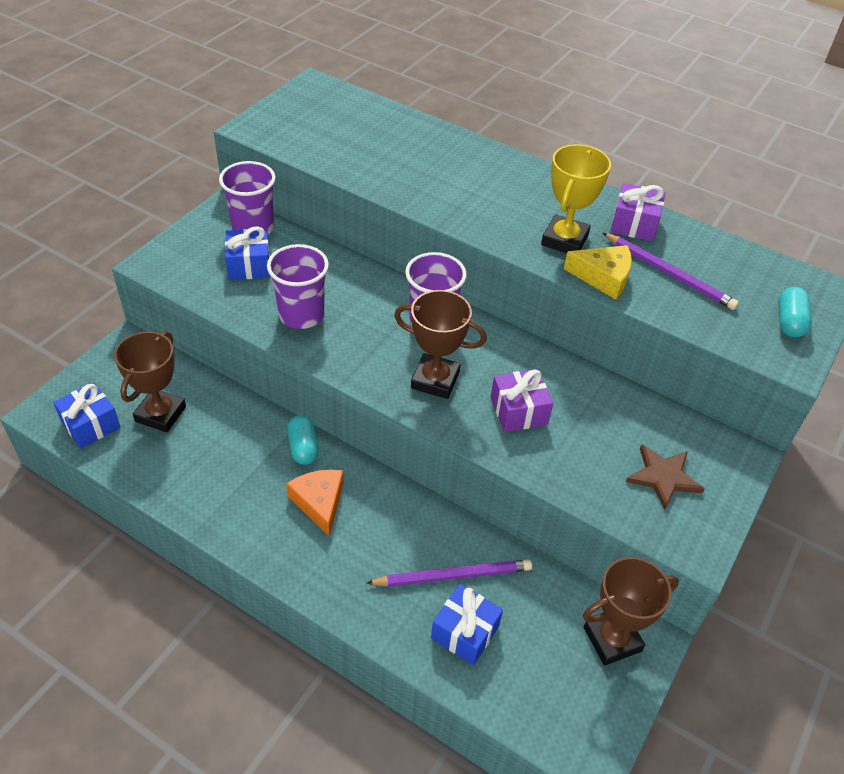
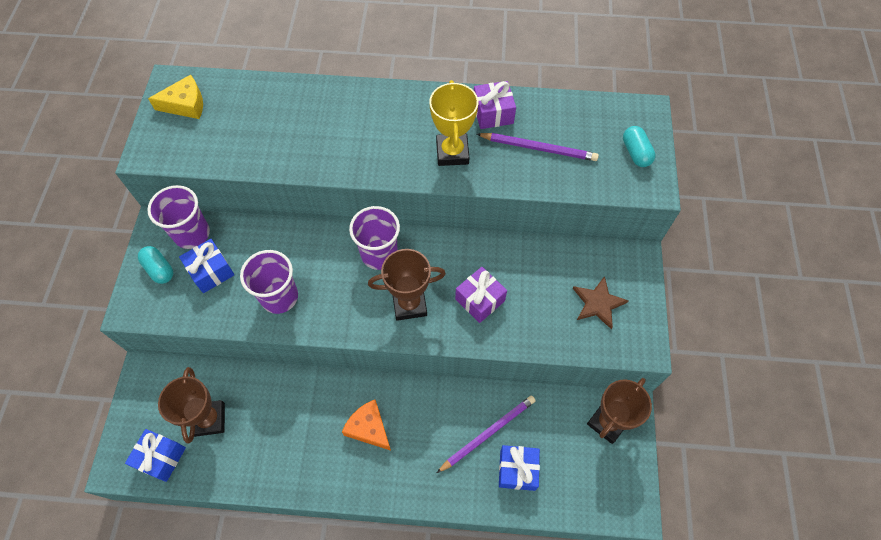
camera: 25 degrees left, 15 degrees up
(303, 447) = (331, 390): turquoise capsule -> turquoise capsule (159, 269)
(603, 277) = (496, 174): yellow cheese -> yellow cheese (185, 104)

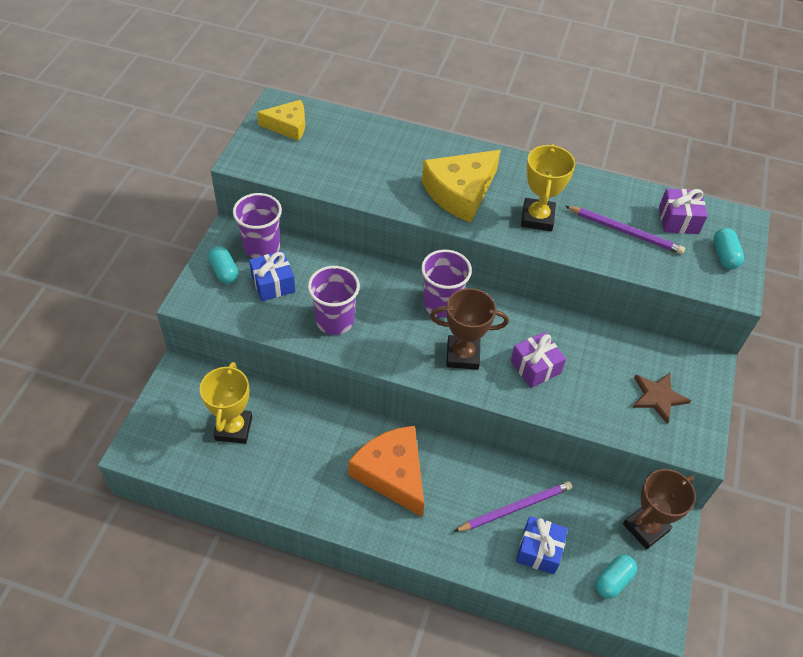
camera: 10 degrees right, 10 degrees down
(161, 457) = (179, 452): blue gift -> none
(209, 419) = (233, 428): brown trophy -> yellow trophy
(369, 428) = (392, 474): orange cheese -> orange cheese, size x1.62
(372, 141) = (460, 192): none -> yellow cheese
(493, 113) = (585, 192): purple gift -> purple gift (678, 220)
(588, 482) = (613, 580): none -> turquoise capsule

